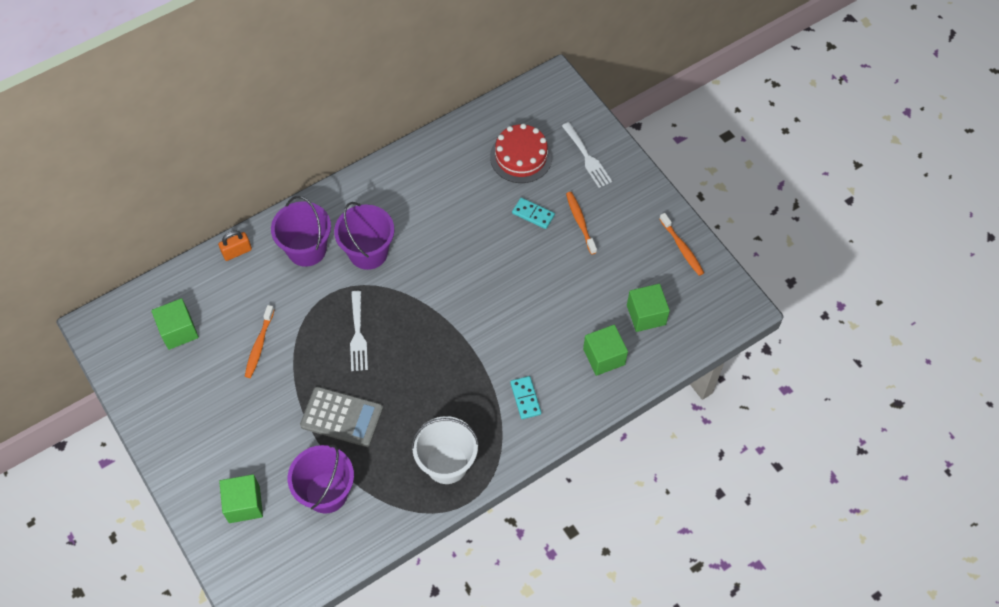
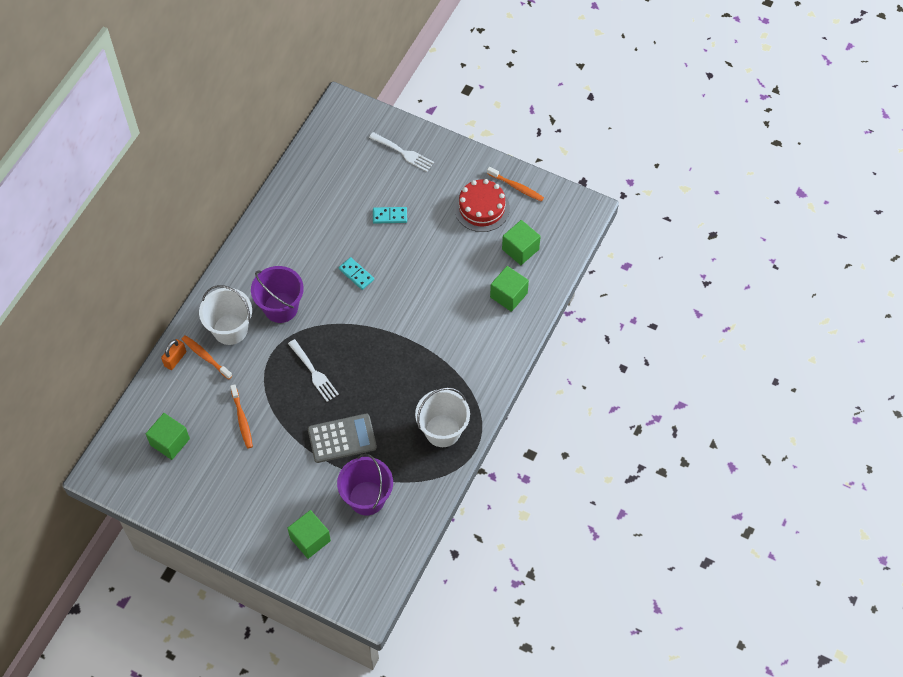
camera: 30 degrees left, 0 degrees up
(306, 249) = (230, 329): purple bucket -> white bucket
(521, 157) = (352, 176): red cake -> red cake (482, 208)
(525, 398) = (470, 354): turquoise domino -> turquoise domino (356, 274)
(580, 222) = (429, 204): orange toothbrush -> orange toothbrush (205, 357)

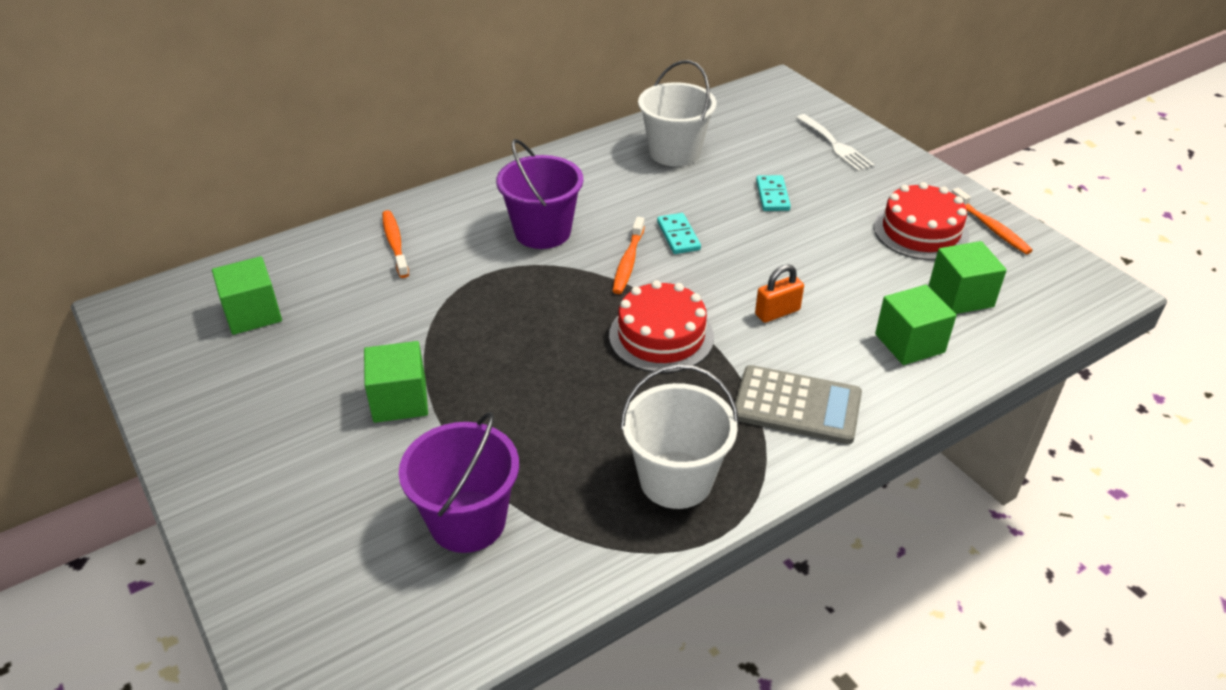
camera: 30 degrees right, 20 degrees down
(175, 359) = (355, 231): orange padlock -> orange padlock (777, 312)
(230, 329) = (455, 229): white bucket -> white bucket (674, 152)
(242, 419) = (374, 330): orange toothbrush -> orange toothbrush (628, 262)
(310, 539) = (320, 539): green cube -> green cube (400, 400)
(314, 373) = (526, 318): white fork -> none
(342, 438) = (498, 417): grey calculator -> grey calculator (797, 405)
(388, 350) = (661, 336): none -> red cake
(390, 216) = (772, 195): turquoise domino -> turquoise domino turned 60 degrees clockwise

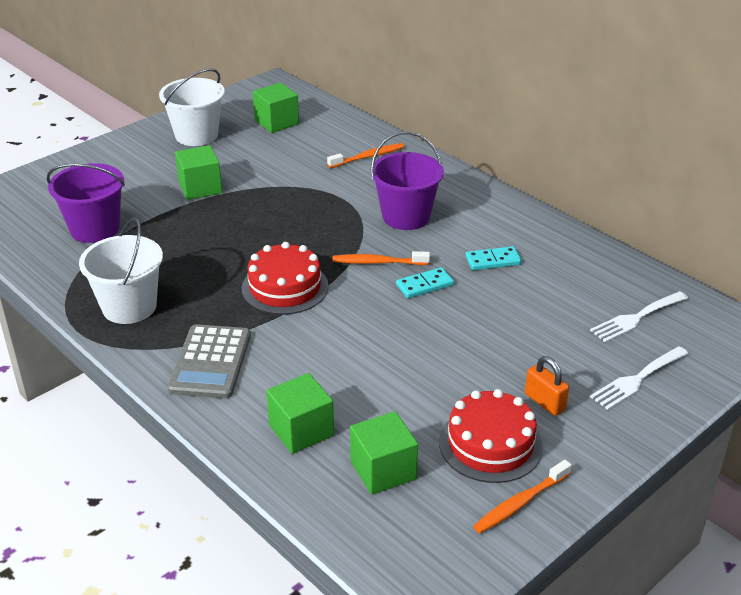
camera: 80 degrees right, 5 degrees down
(674, 152) = (563, 272): white bucket -> white bucket (196, 135)
(752, 129) = (636, 318): none -> white fork
(772, 195) = (514, 337): turquoise domino -> turquoise domino (493, 260)
(777, 312) = (329, 347): orange padlock -> orange padlock (544, 402)

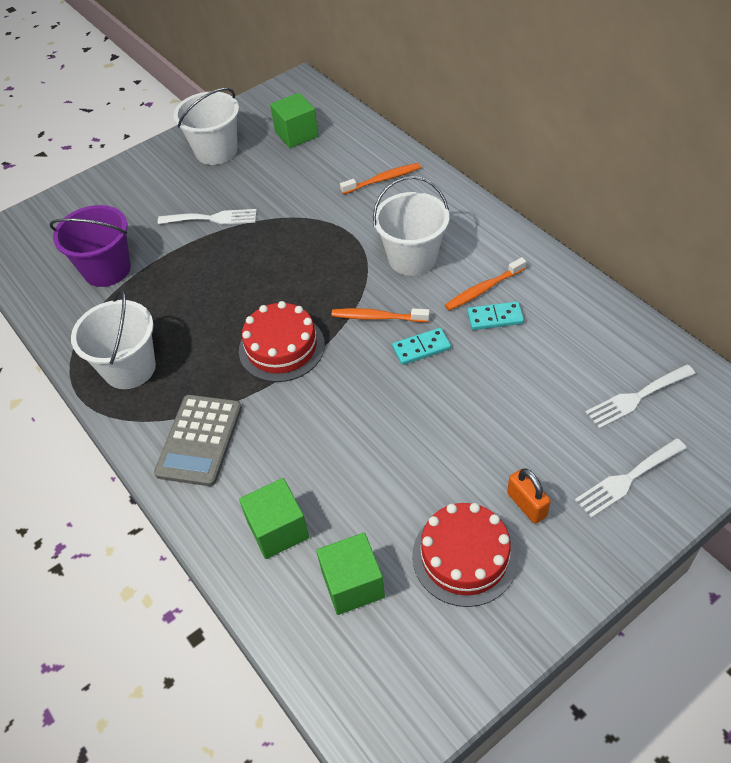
camera: 10 degrees right, 15 degrees up
(200, 188) = (213, 218): green cube -> white fork
(406, 216) = (412, 258): purple bucket -> white bucket
(520, 503) = (486, 634): orange toothbrush -> orange toothbrush (483, 289)

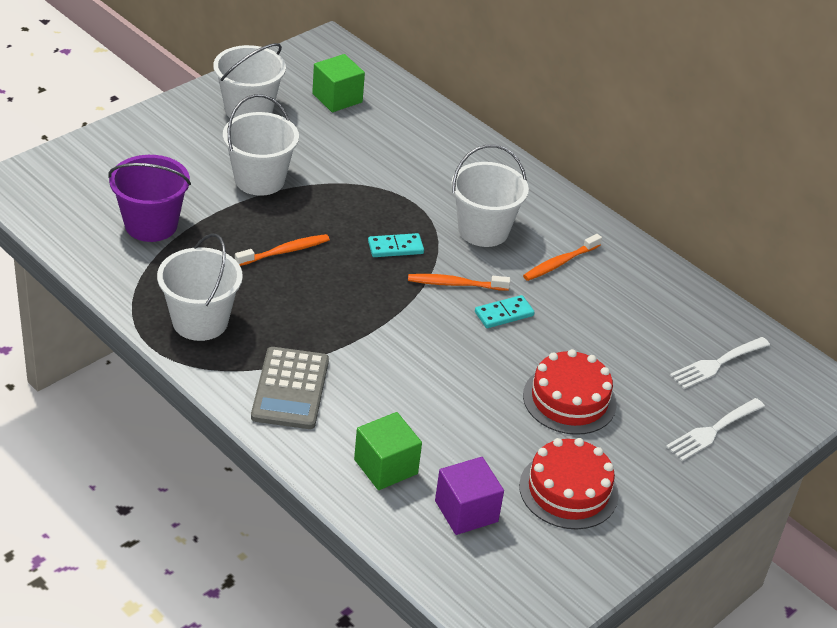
camera: 15 degrees left, 10 degrees down
(213, 218) = (259, 180): white fork -> white bucket
(281, 347) = (359, 308): red cake -> red cake (569, 399)
(353, 584) = (466, 511): green cube -> purple cube
(383, 179) = (440, 151): orange toothbrush -> orange toothbrush (284, 251)
(495, 317) = (574, 289): turquoise domino -> turquoise domino (395, 247)
(526, 505) = (621, 450): orange padlock -> none

